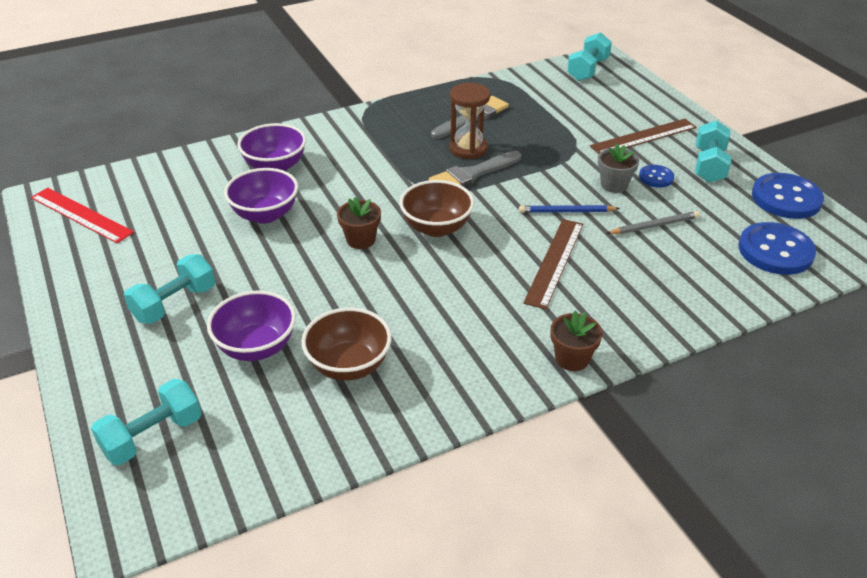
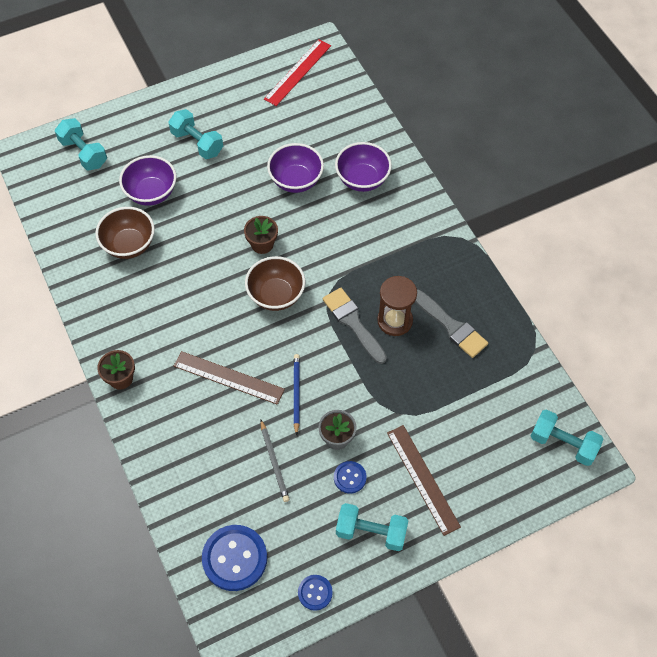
camera: 90 degrees right, 20 degrees up
(786, 198) = (315, 593): blue button -> blue button, size x0.53

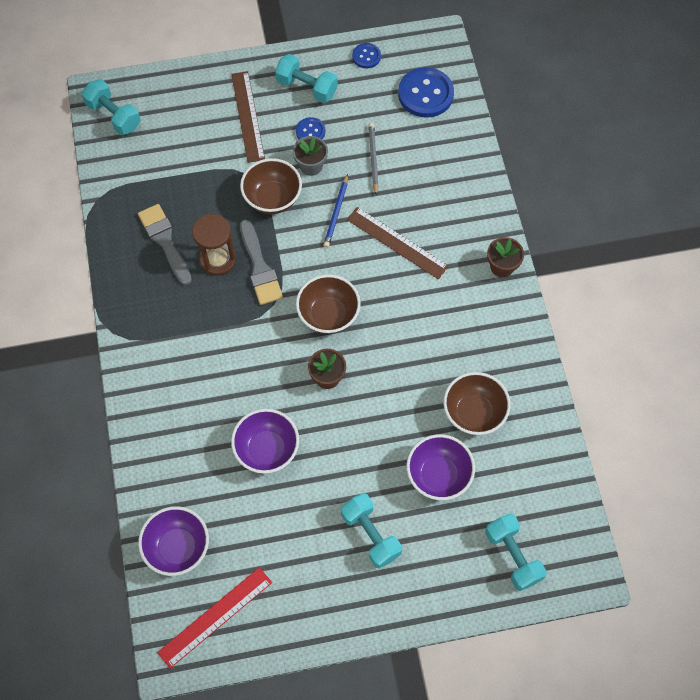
camera: 165 degrees left, 5 degrees up
(362, 179) = (190, 431): purple bowl -> purple bowl (177, 547)
(364, 393) = (272, 198): none -> brown bowl

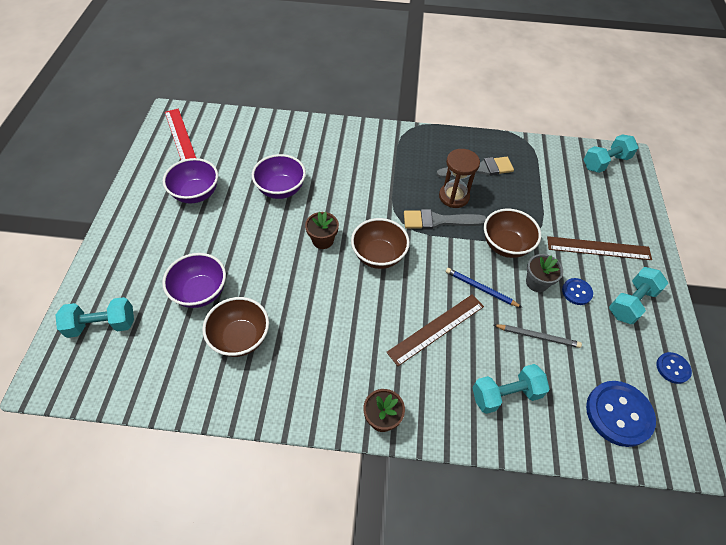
camera: 105 degrees right, 10 degrees down
(177, 547) = (237, 130): purple bowl -> purple bowl (196, 194)
(370, 535) = (181, 233): turquoise dumbbell -> turquoise dumbbell (505, 394)

